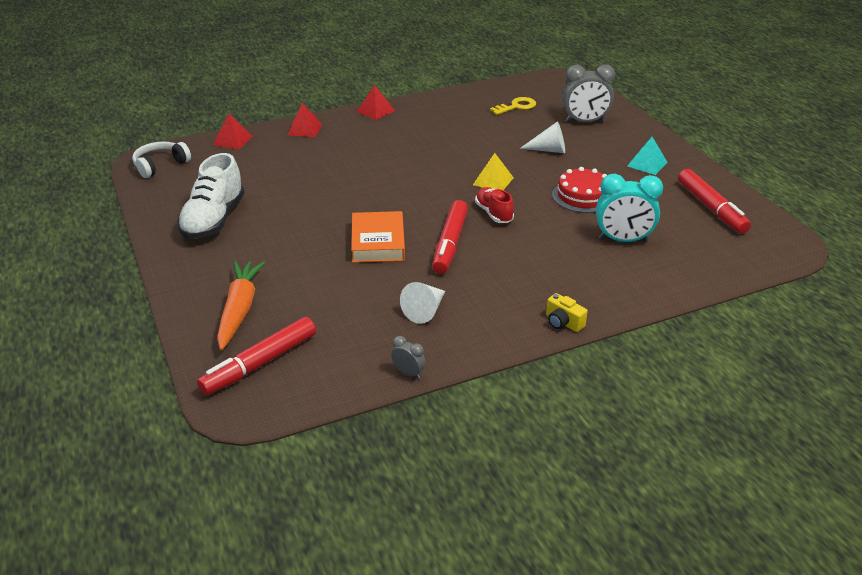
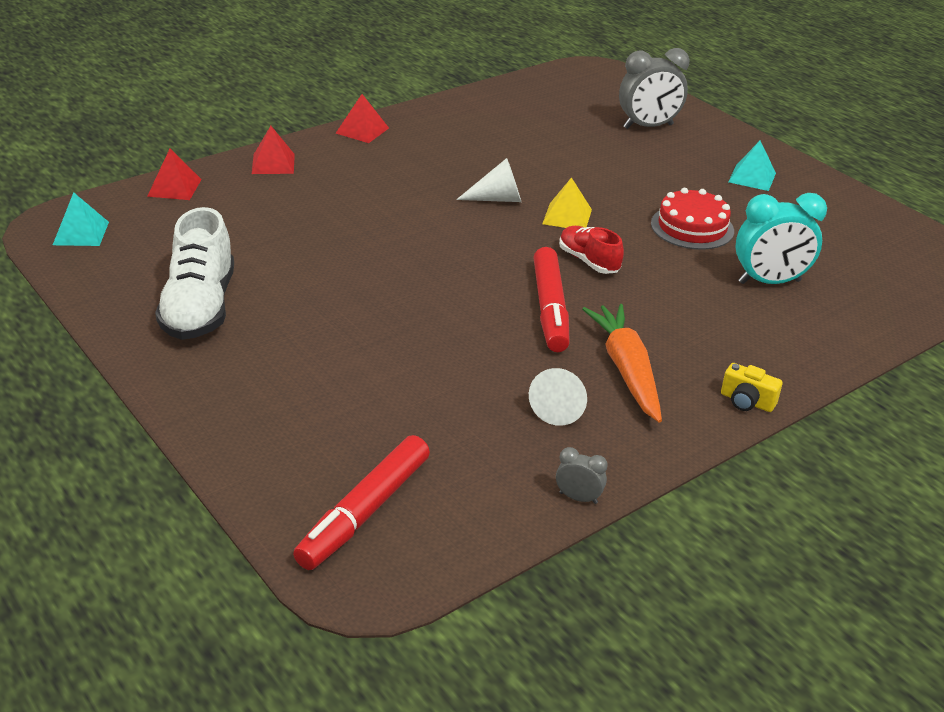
camera: 15 degrees left, 0 degrees up
(160, 165) = (81, 233): white headphones -> turquoise pyramid
(239, 310) = (298, 436): orange carrot -> orange carrot (626, 370)
(378, 242) = (451, 317): orange book -> none
(516, 106) = (550, 112): yellow key -> none
(549, 150) = (620, 168): white cone -> white cone (497, 199)
(711, 208) = (855, 228): red marker -> none

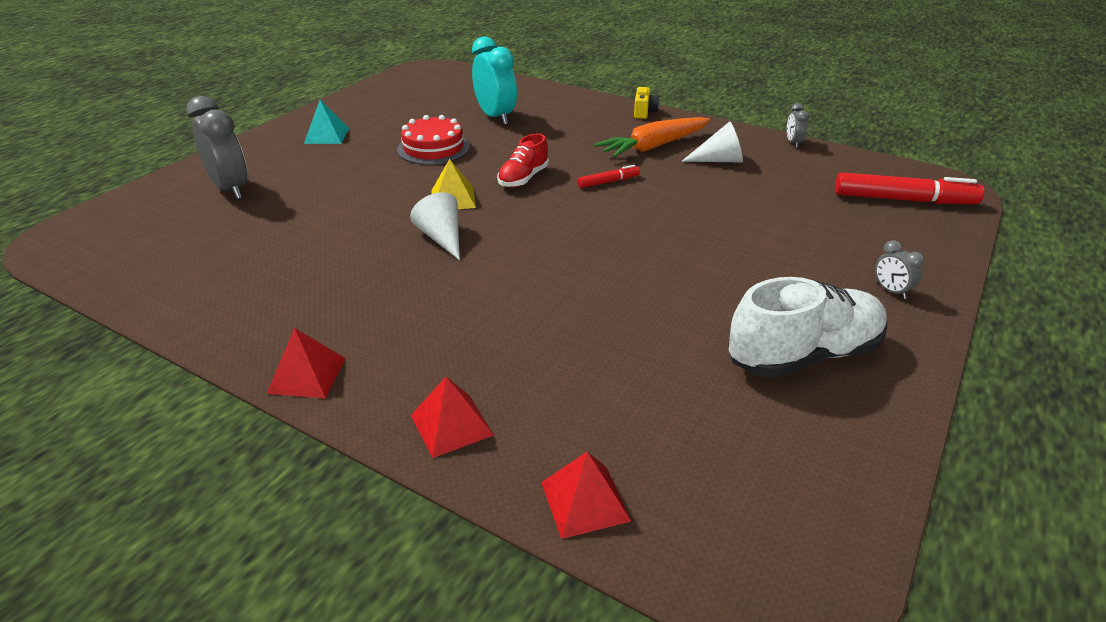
camera: 110 degrees left, 0 degrees up
(81, 233) = (782, 543): turquoise pyramid -> none
(223, 396) = (891, 291): none -> grey clock
(550, 308) = (608, 182): red marker -> red marker, size x0.50

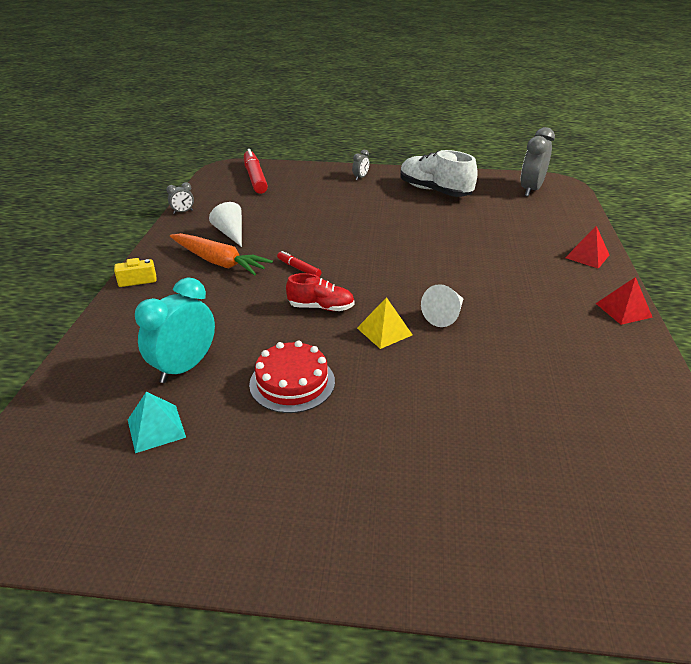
camera: 115 degrees left, 0 degrees up
(231, 189) = (500, 502): grey clock -> grey clock (530, 190)
(327, 135) = (309, 496): turquoise pyramid -> turquoise pyramid (156, 428)
(585, 501) = (577, 219): red pyramid -> none

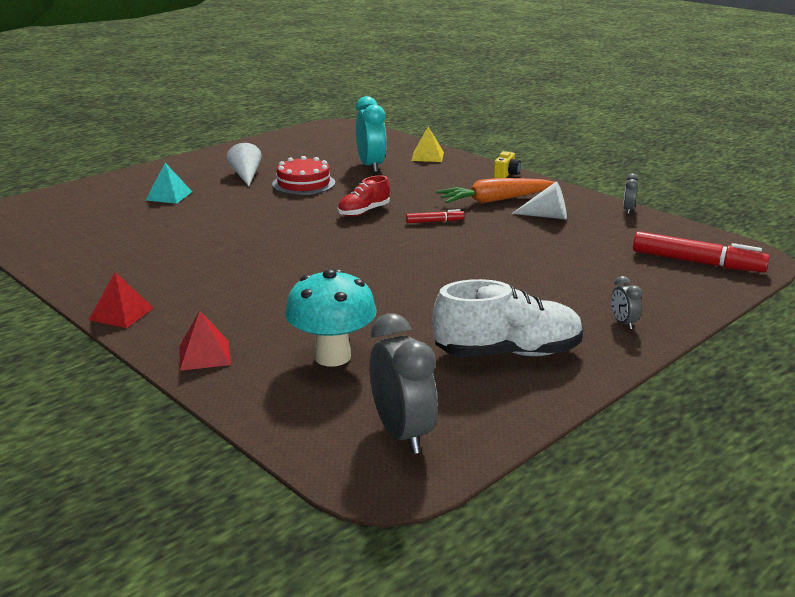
camera: 130 degrees right, 10 degrees down
(156, 428) = (331, 153): turquoise pyramid -> turquoise pyramid (169, 196)
(384, 331) = (296, 219): yellow pyramid -> yellow pyramid (427, 156)
(445, 315) = (270, 244): white cone -> white cone (246, 175)
(517, 225) = (332, 356): none -> turquoise mushroom

